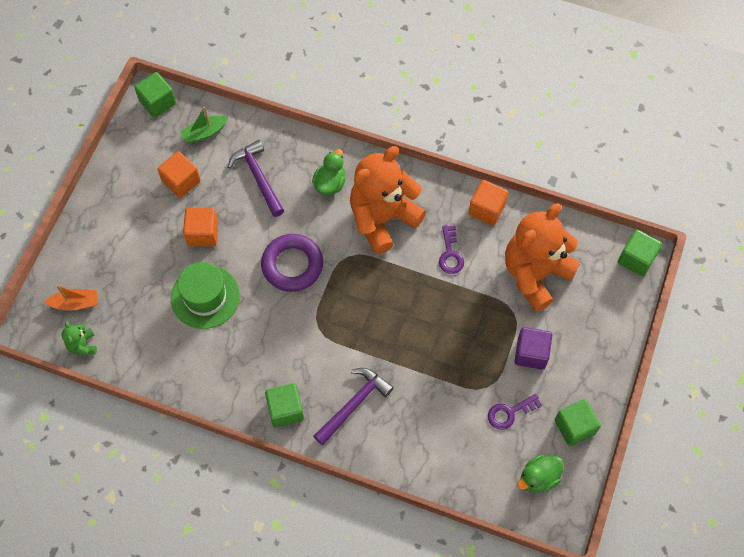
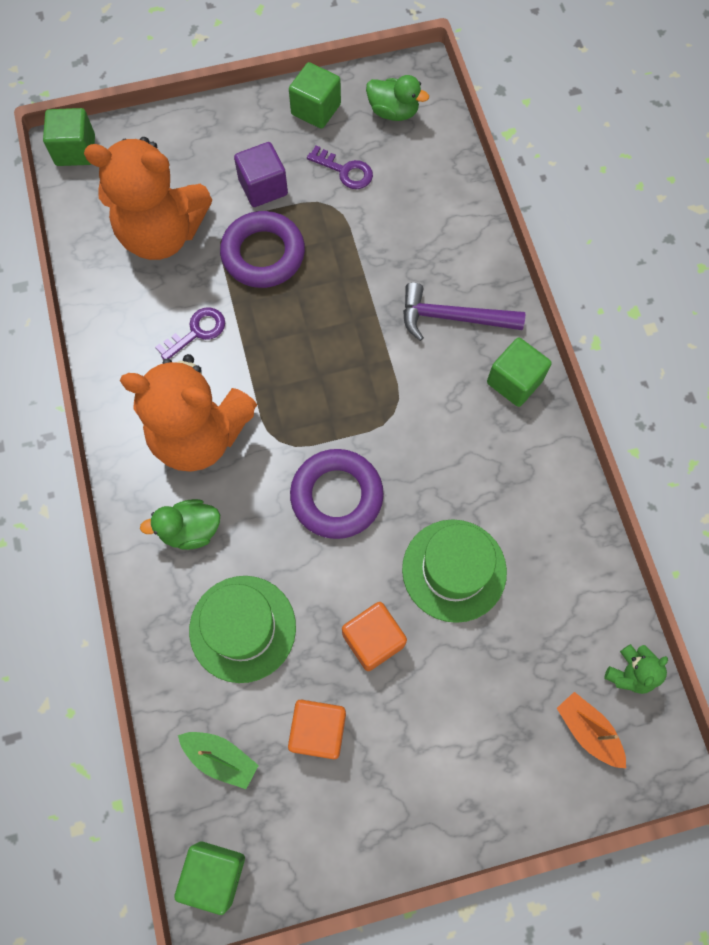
camera: 125 degrees left, 5 degrees up
(258, 177) = (242, 628): purple hammer -> green hat
(479, 323) = (263, 254): none -> purple ring
(486, 209) = (108, 328): orange cube -> none

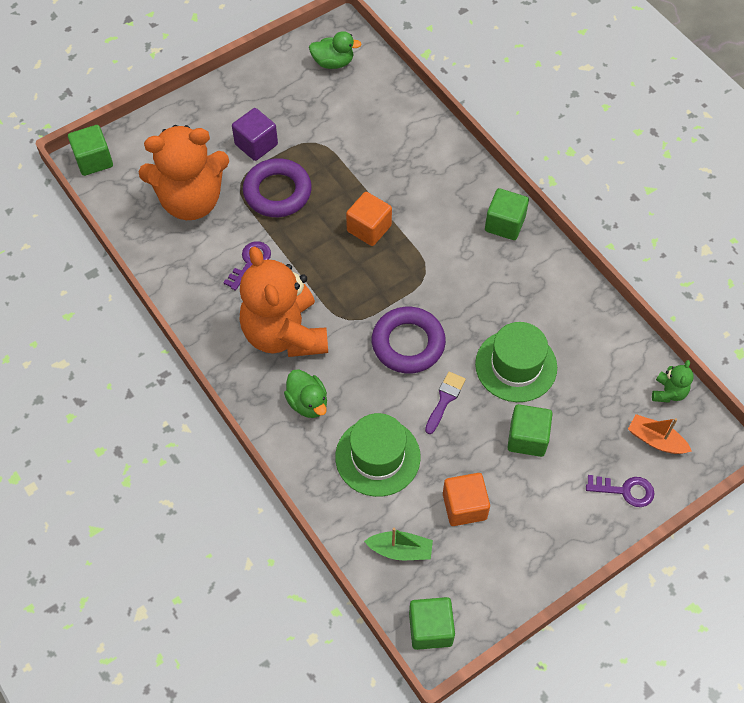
camera: 20 degrees left, 10 degrees down
(190, 530) = (308, 402): green duck -> green duck turned 90 degrees counterclockwise
(199, 434) = (285, 334): orange teddy bear -> orange teddy bear turned 75 degrees clockwise
(316, 109) = (272, 77): green cube -> green cube (527, 438)
(345, 171) = (315, 115): purple key -> purple key (625, 490)
(351, 583) = (445, 399): none -> purple brush
(373, 640) = (477, 432): orange cube -> orange cube (369, 228)
(453, 318) = (441, 194): purple hammer -> none

